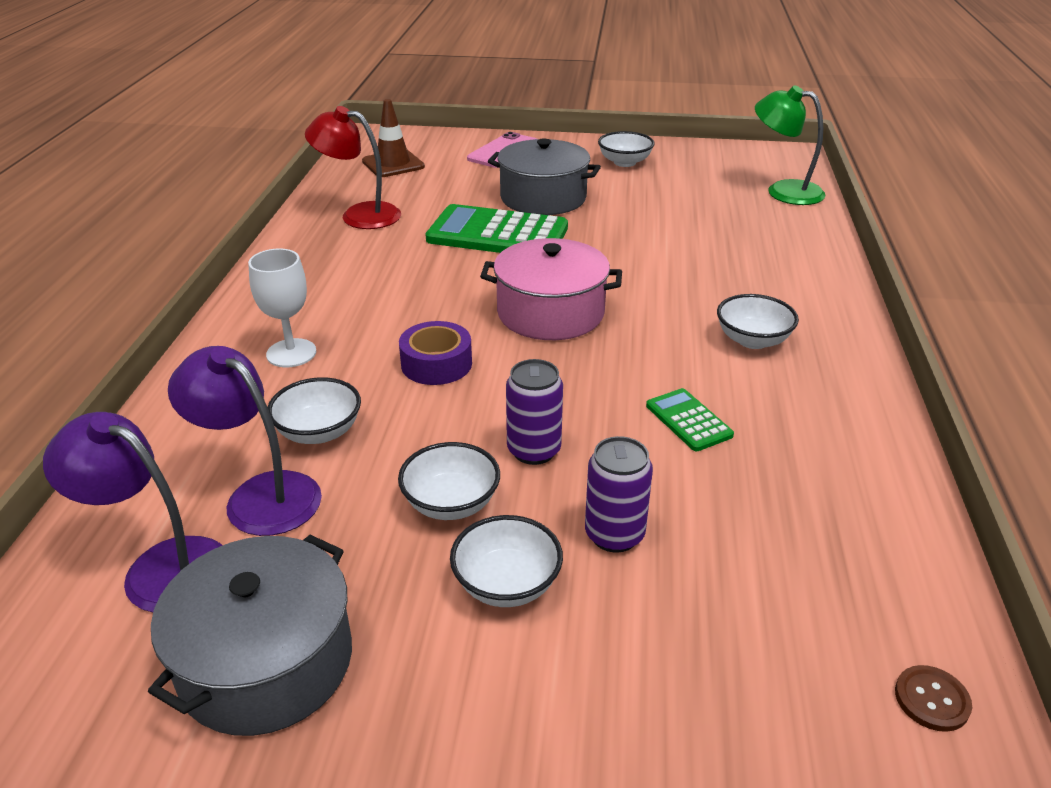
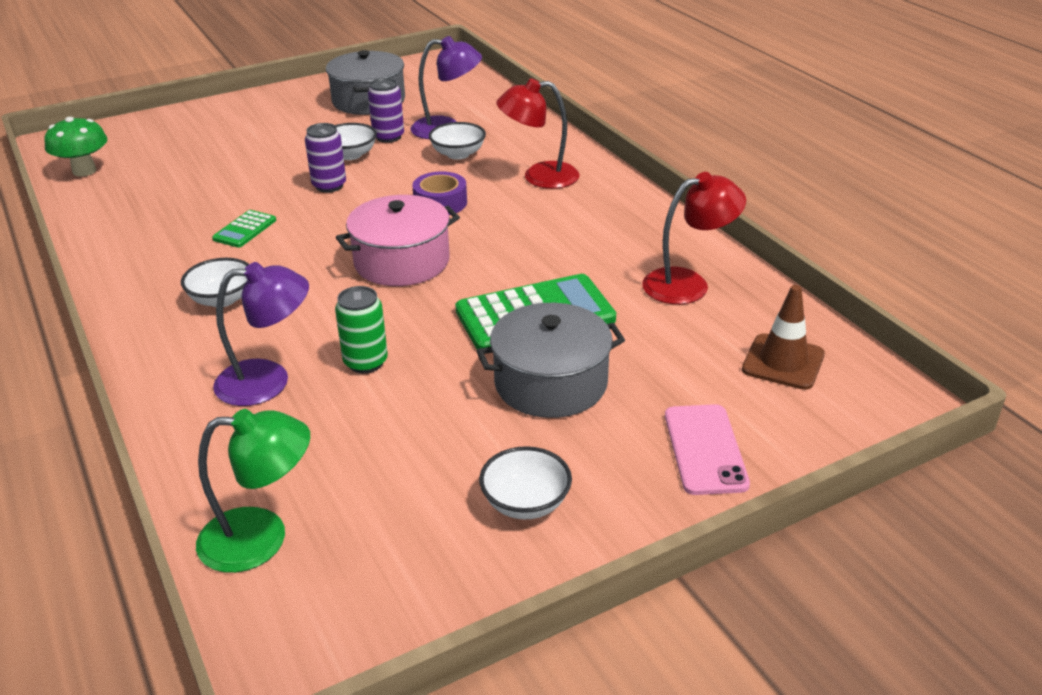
camera: 145 degrees right, 0 degrees up
(160, 567) = (450, 102): purple lamp -> purple lamp (268, 381)
(291, 353) = (539, 177): white goblet -> red lamp
(506, 584) = (294, 143): white bowl -> none
(614, 535) = (256, 171): purple can -> purple can (388, 137)
(656, 248) = (365, 362): none -> green can
(688, 420) = (245, 230): green calculator -> green calculator turned 90 degrees clockwise
(931, 699) = (84, 171): brown button -> green mushroom

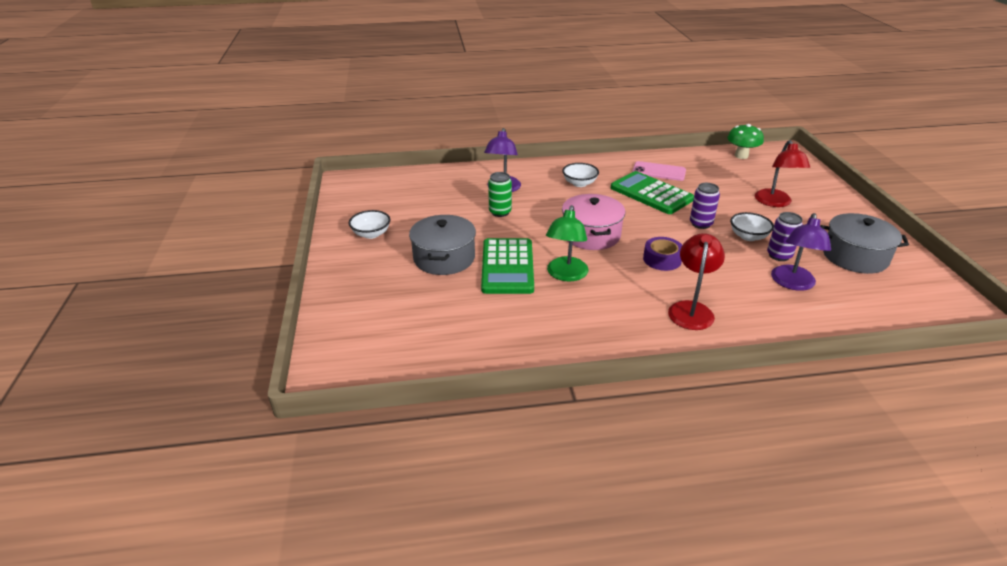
camera: 110 degrees right, 0 degrees up
(245, 230) = (651, 194): green calculator -> green calculator, size x2.09
(261, 538) = (406, 180): green lamp -> green lamp (565, 275)
(458, 154) = (741, 280): white bowl -> none
(688, 284) = (504, 334): red lamp -> red lamp (775, 202)
(705, 449) = (357, 290): pink phone -> pink phone (659, 171)
(783, 362) = (397, 343): brown traffic cone -> none

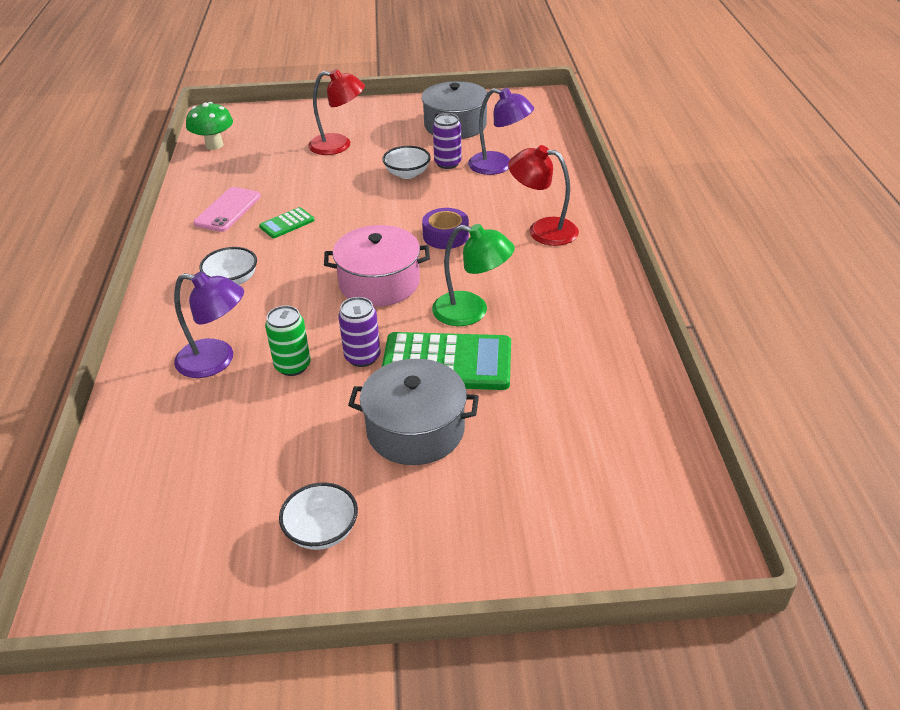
camera: 85 degrees left, 5 degrees up
(651, 194) = (287, 223): green calculator -> green calculator, size x0.48
(700, 224) = (372, 199): purple can -> purple can (362, 357)

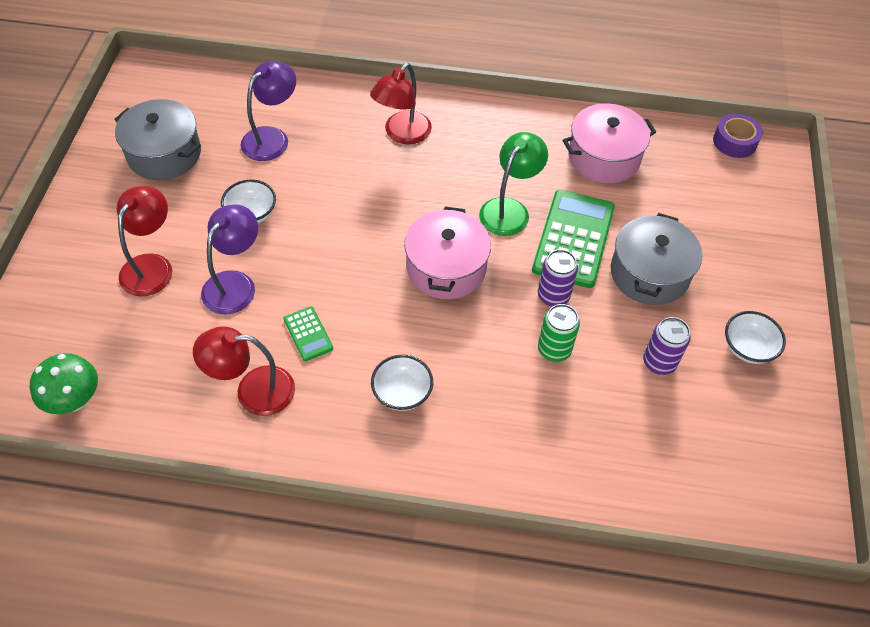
camera: 80 degrees left, 15 degrees up
(216, 361) = (533, 412): purple lamp -> purple lamp (235, 283)
(228, 210) = (253, 391): pink phone -> red lamp
(445, 236) = (384, 204): purple tape -> purple tape (734, 141)
(447, 163) = (246, 176): purple can -> purple can (659, 362)
(586, 373) = (604, 157): none -> pink pot

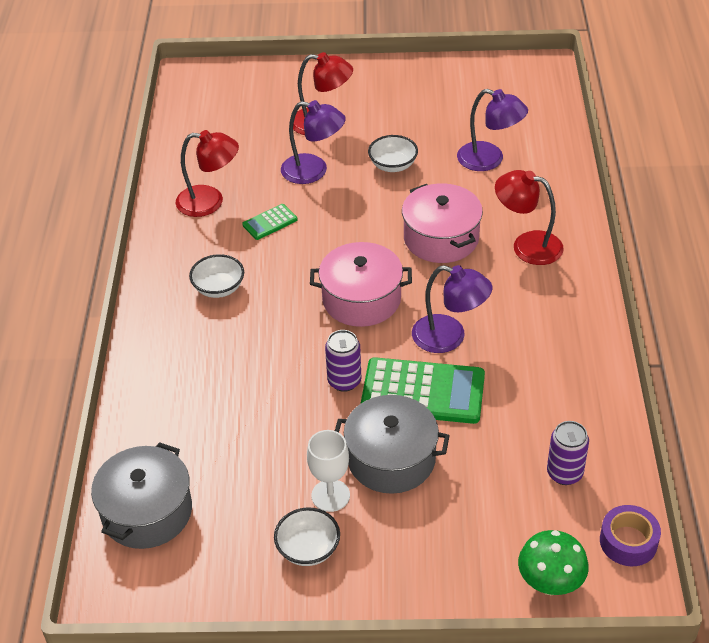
camera: 85 degrees right, 10 degrees down
(75, 400) = (191, 116): green mushroom -> green mushroom (550, 583)
(164, 154) = (446, 102): grey pot -> grey pot (147, 511)
(253, 391) = (210, 202): red lamp -> red lamp turned 105 degrees clockwise
(509, 209) = (449, 337): green lamp -> purple lamp
(554, 350) = (279, 386): green can -> none
(604, 157) = (552, 411): pink pot -> pink pot (441, 238)
(659, 362) = (277, 470): purple can -> purple can (564, 473)
(689, 324) = (330, 495): none -> white goblet

